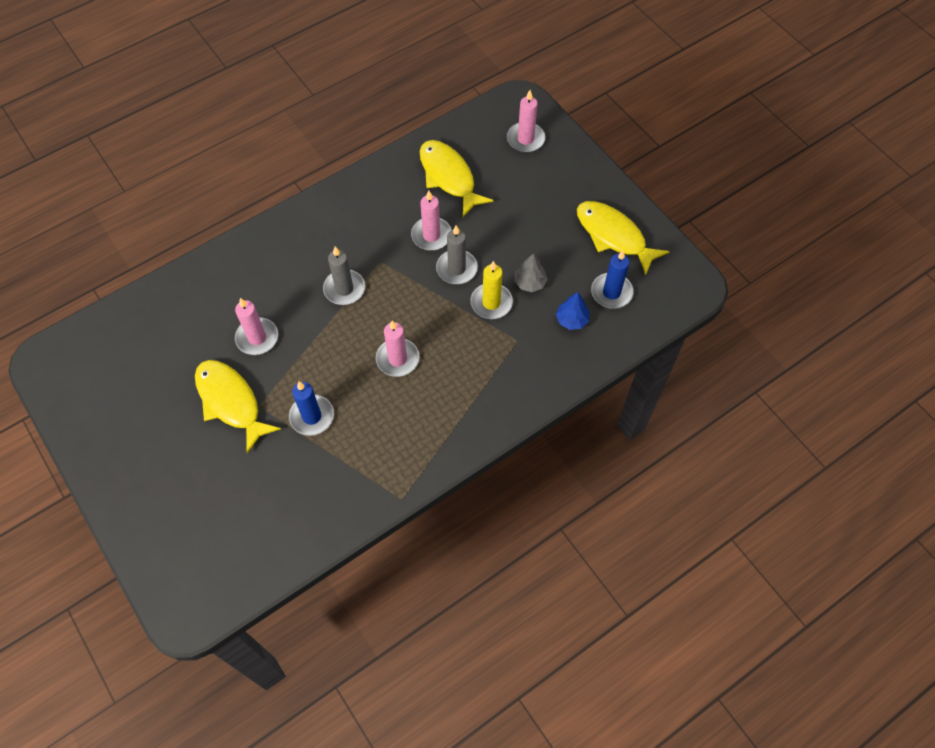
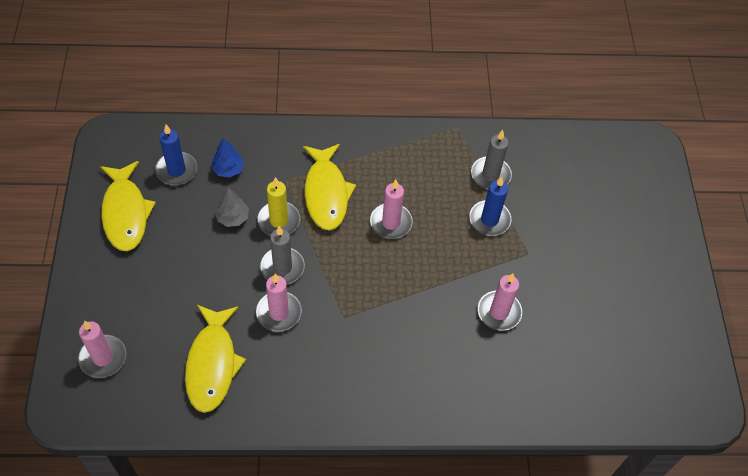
camera: 150 degrees left, 5 degrees down
(231, 402) = (550, 270): yellow fish -> yellow fish (326, 193)
(344, 289) = (394, 310): grey candle -> grey candle (490, 175)

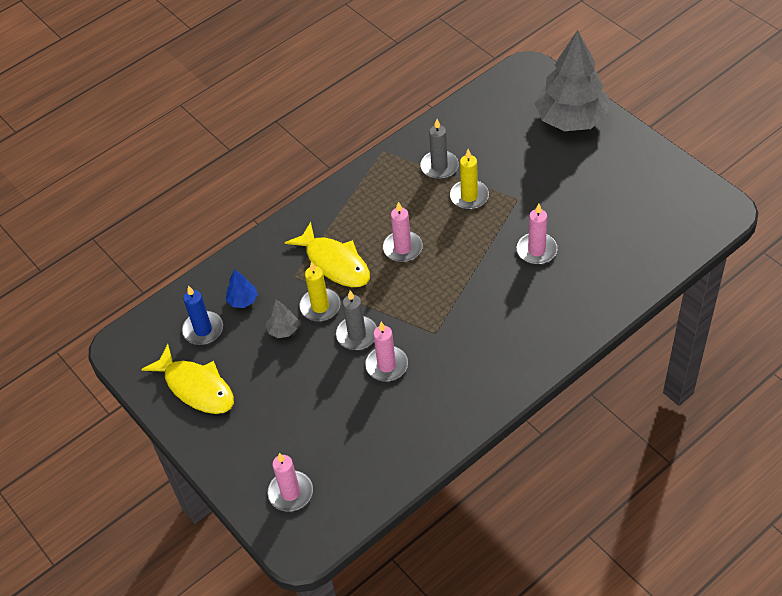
camera: 30 degrees left, 5 degrees down
(212, 364) = (375, 434): yellow fish -> none
(489, 220) = (469, 196): blue candle -> yellow candle
(646, 217) = (571, 119): none -> grey tree

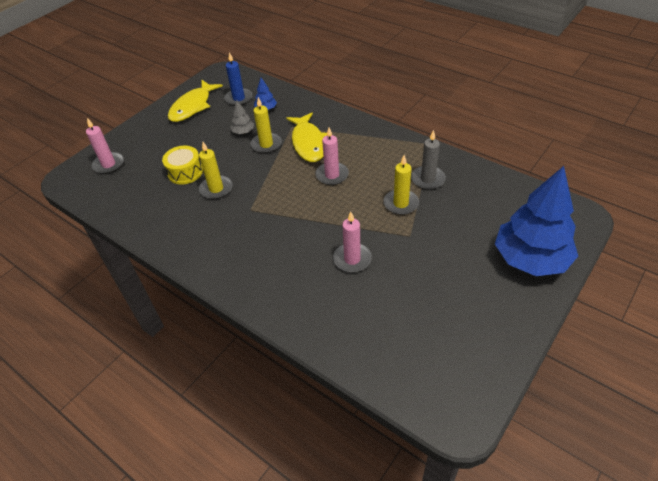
camera: 75 degrees right, 5 degrees down
(335, 263) = (308, 143): yellow fish -> yellow fish turned 45 degrees counterclockwise
(342, 399) = (185, 172): none -> yellow drum
(357, 335) = (243, 168): grey candle -> none
(386, 365) = (216, 189): pink candle -> yellow candle
(571, 119) = (530, 259): grey tree -> blue tree

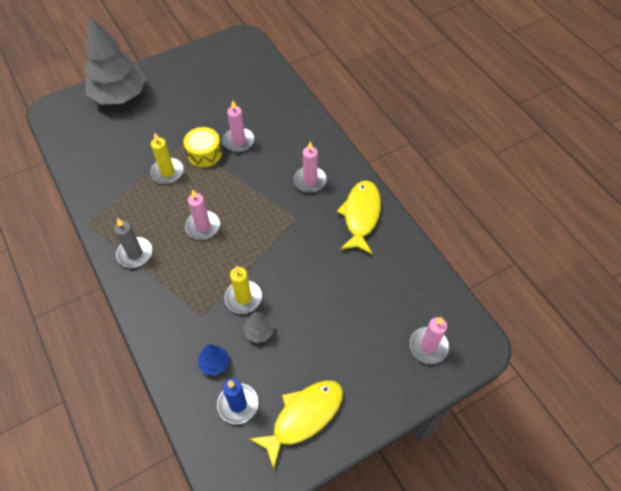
camera: 160 degrees left, 10 degrees up
(185, 172) = (344, 294): yellow drum -> yellow drum (204, 153)
(216, 189) = (319, 257): yellow candle -> none
(252, 247) = (310, 181): none -> pink candle
(308, 143) = (199, 280): yellow fish -> yellow fish (361, 215)
(428, 179) = (126, 186): grey candle -> grey candle (135, 254)
(530, 259) = (119, 95): blue tree -> grey tree

